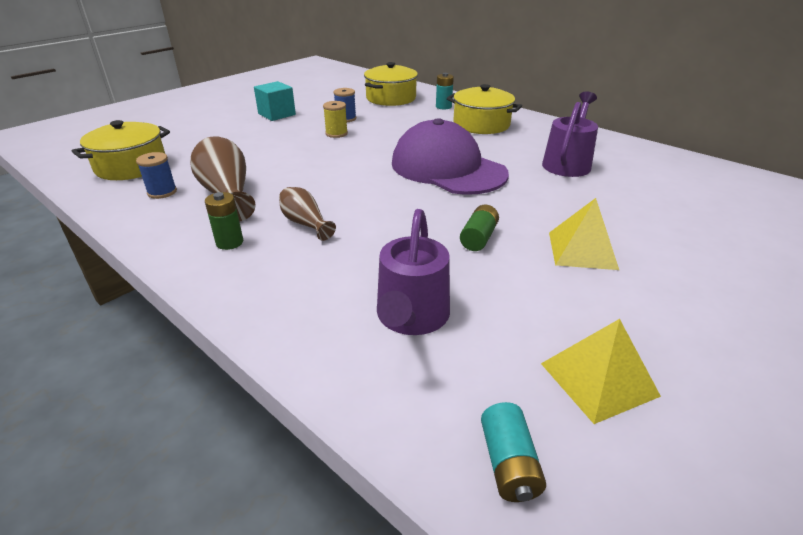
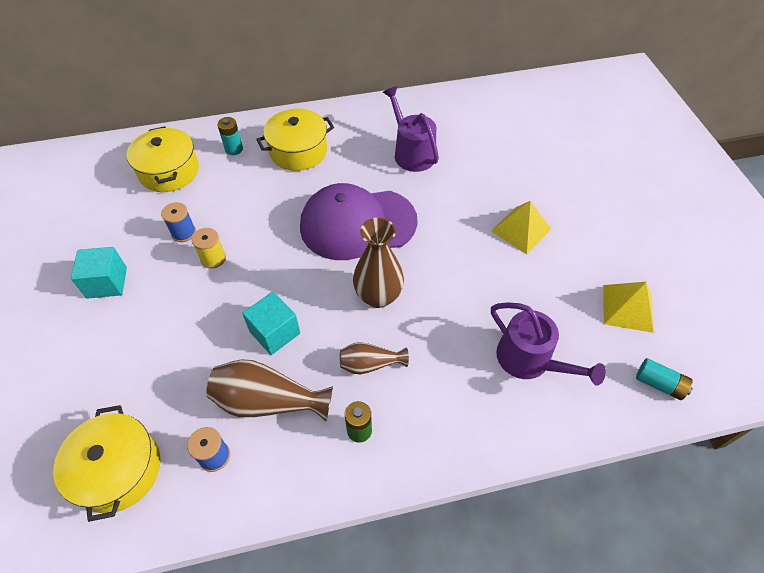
camera: 55 degrees left, 20 degrees up
(295, 175) = (275, 332): none -> turquoise cube
(383, 203) = (378, 296): none -> brown vase
(478, 238) = (469, 271): green battery -> none

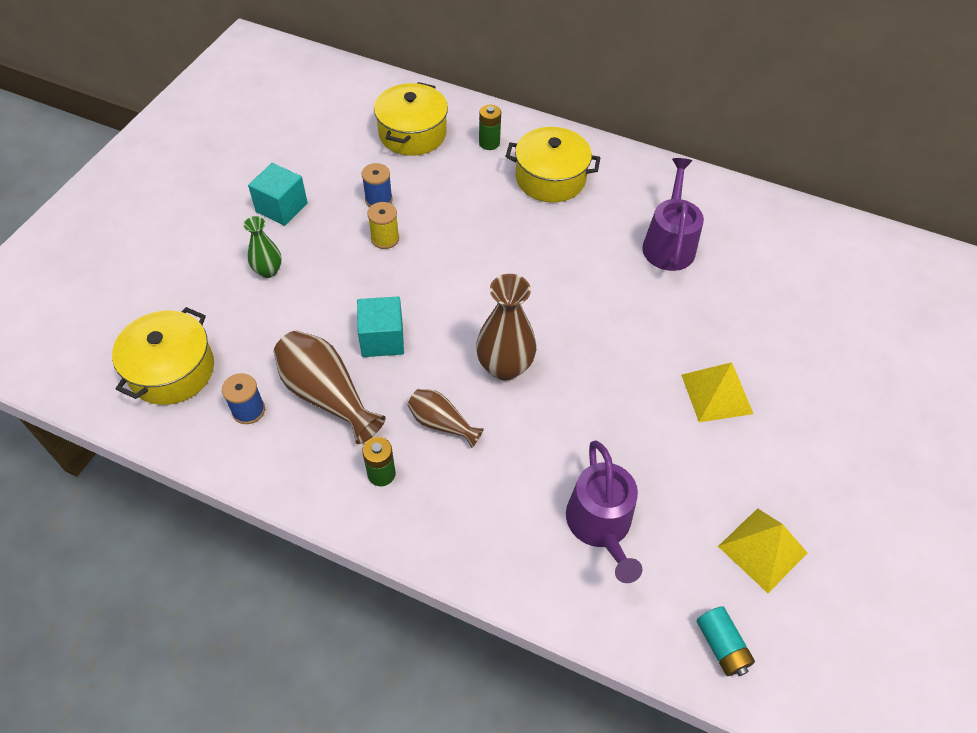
camera: 35 degrees right, 0 degrees up
(137, 337) = (268, 271): none -> green vase
(234, 149) = (489, 143): turquoise battery -> green battery
(357, 224) = (546, 285): purple cap -> none

